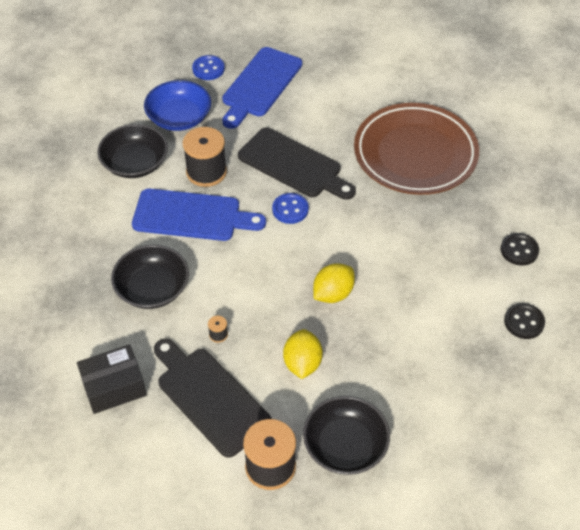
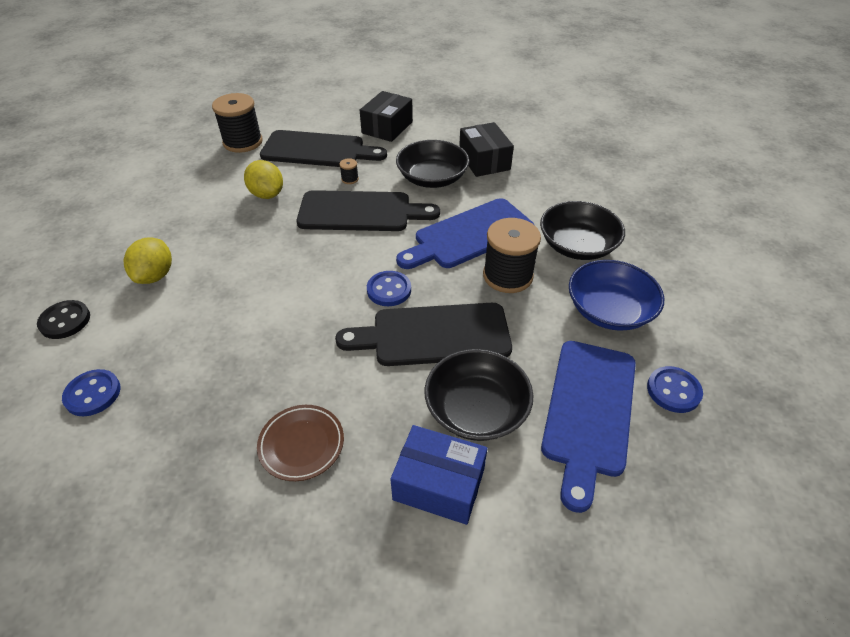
camera: 140 degrees right, 5 degrees down
(89, 279) = (484, 161): none -> black box
(244, 290) = (360, 212): none -> black cutting board
(260, 85) = (589, 412): blue cutting board -> blue cutting board turned 150 degrees counterclockwise
(333, 294) = (281, 247): yellow lemon -> yellow lemon (155, 275)
(345, 446) = (196, 171): black bowl -> black bowl (476, 409)
(363, 101) = (439, 484): none -> blue box
(415, 154) = (301, 444): brown plate -> brown plate, size x0.43
(519, 250) = (93, 394): black button -> blue button

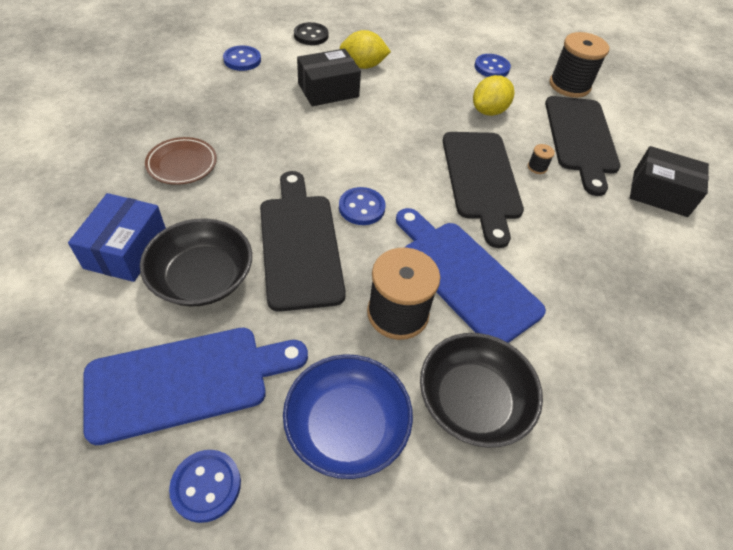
camera: 80 degrees right, 5 degrees up
(197, 182) = (491, 67): none -> blue button
(432, 178) = (568, 240): black bowl -> none
(484, 161) = (632, 296): black box -> black box (328, 90)
(589, 412) = (186, 380): blue cutting board -> blue cutting board turned 150 degrees clockwise

